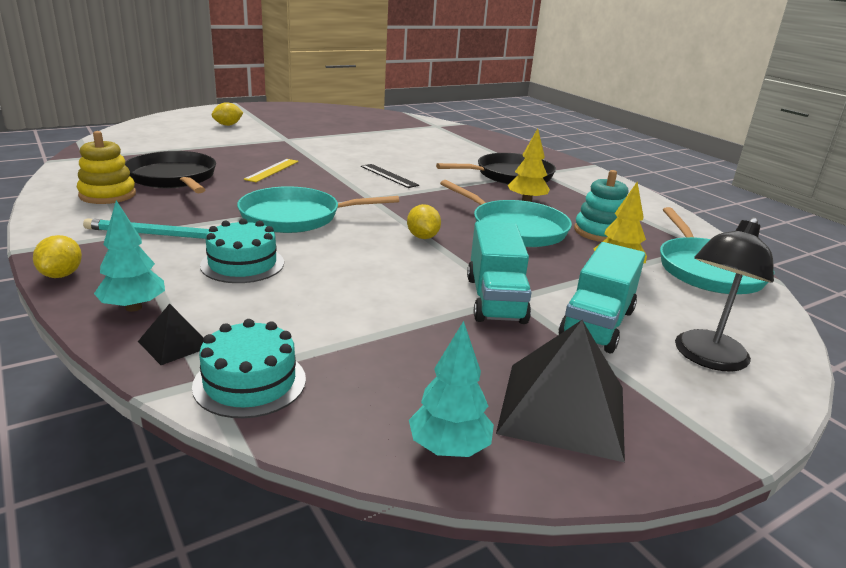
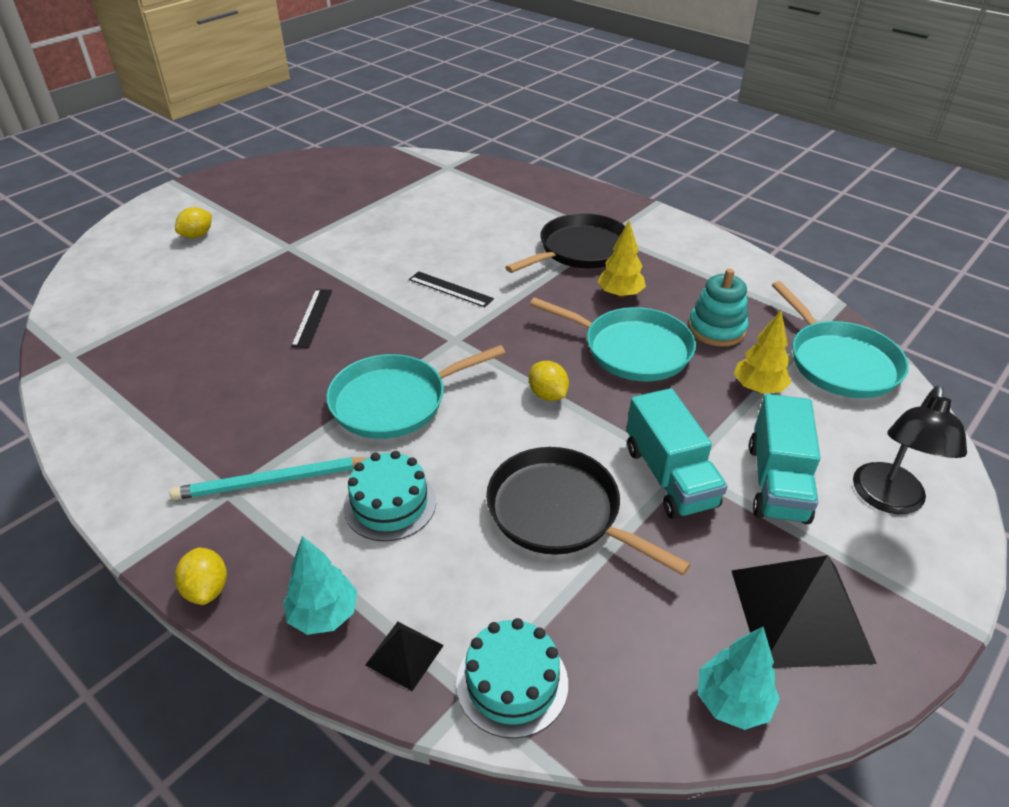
camera: 15 degrees left, 15 degrees up
(107, 195) = (151, 427): yellow stacking toy -> none
(173, 178) = (206, 369): black pan -> black pan (560, 512)
(272, 170) = (312, 317): yellow ruler -> black ruler

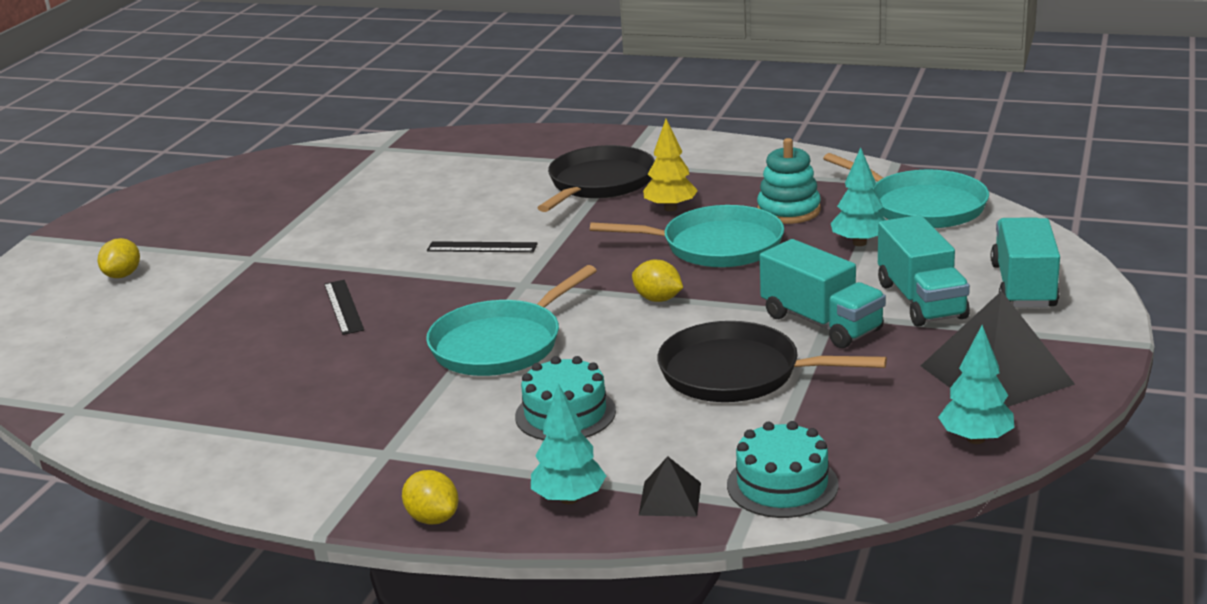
camera: 20 degrees left, 15 degrees down
(272, 481) = (425, 433): turquoise pencil -> none
(758, 388) = (859, 243): yellow tree -> turquoise tree
(888, 500) = (1023, 286): black lamp -> turquoise truck

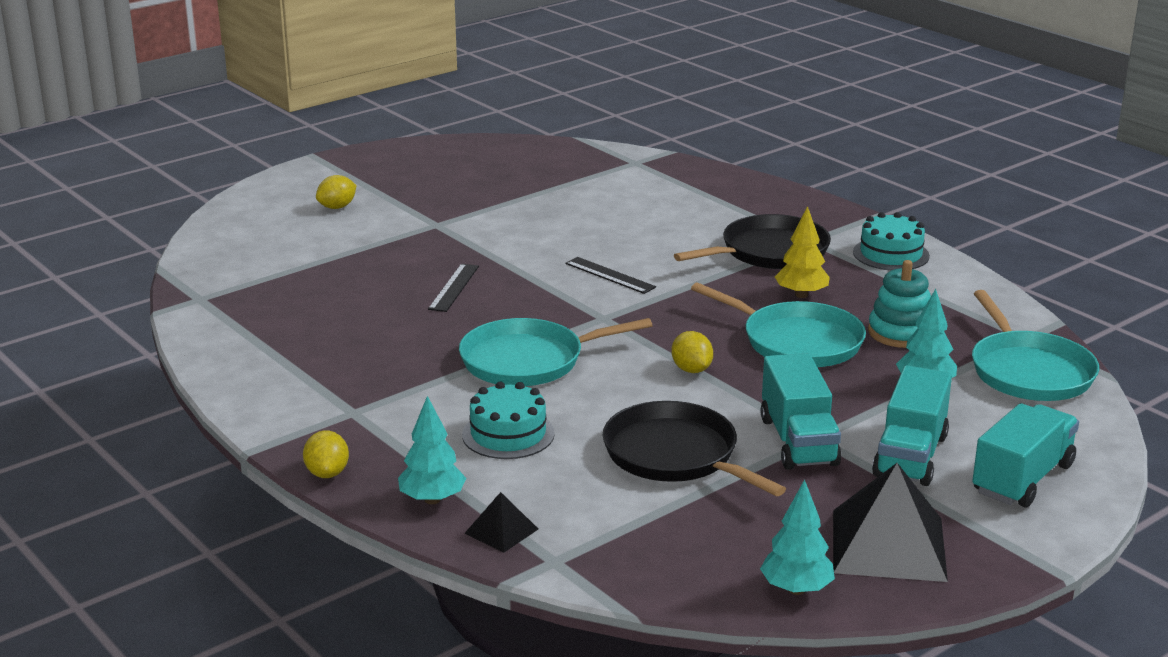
camera: 30 degrees right, 0 degrees up
(782, 485) = (595, 557): turquoise cake -> turquoise cake (891, 254)

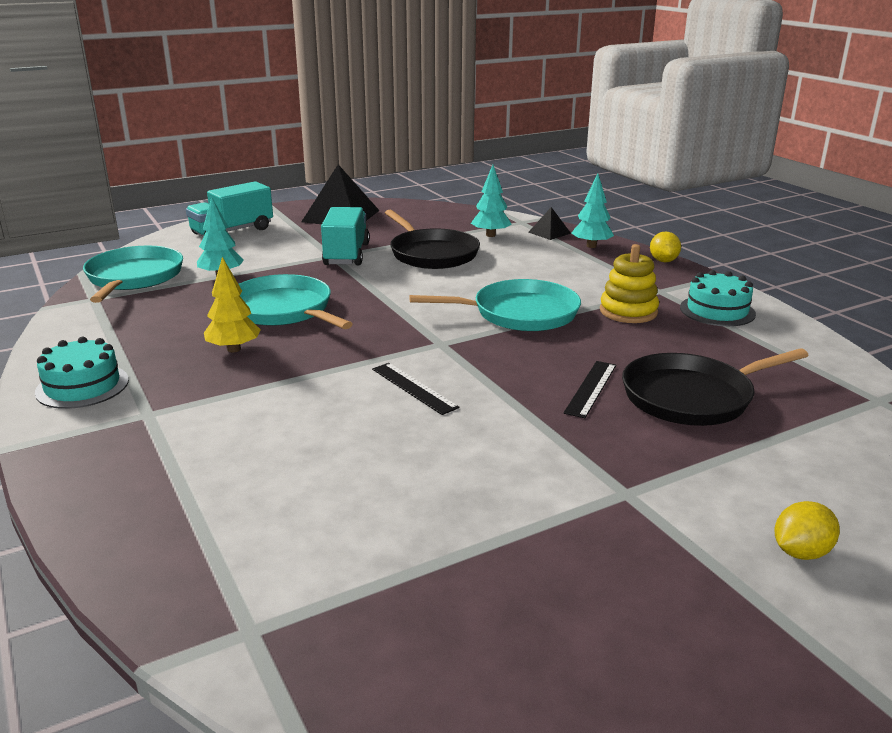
camera: 170 degrees left, 0 degrees up
(401, 375) = (628, 311): none -> yellow stacking toy
(508, 434) = (541, 271): turquoise cake -> turquoise cake (717, 311)
(691, 370) = (388, 297): yellow lemon -> none
(769, 252) = (212, 401): black pan -> black pan (692, 396)
(796, 589) = (402, 207): turquoise tree -> turquoise tree (490, 235)
(900, 333) = (189, 310): turquoise stacking toy -> none
(910, 455) = (283, 244): turquoise truck -> none

